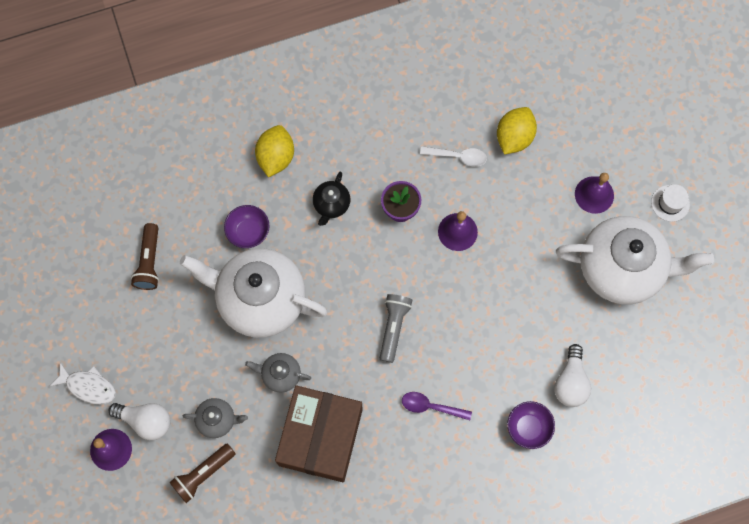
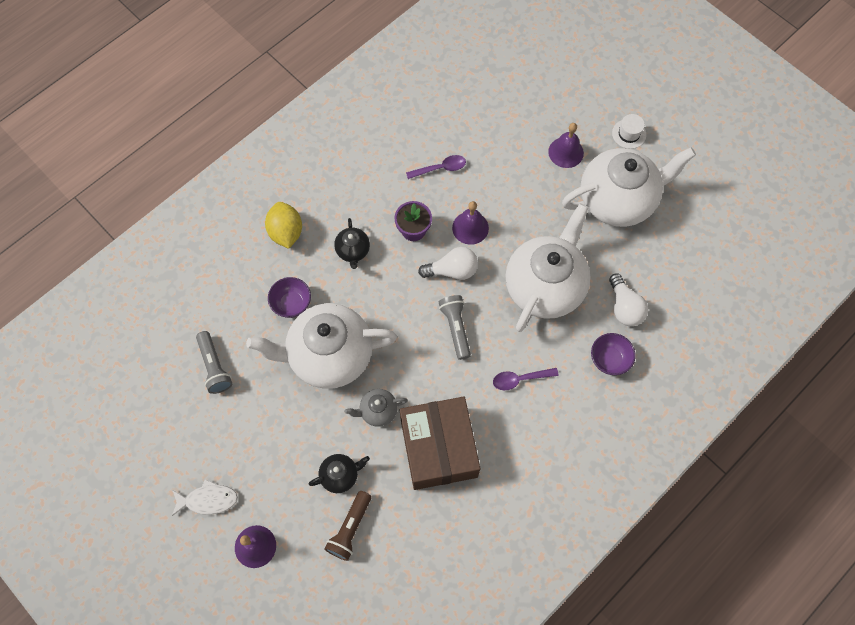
camera: 25 degrees left, 5 degrees down
(146, 421) = (276, 506): white light bulb -> white light bulb (452, 270)
(149, 262) = (214, 367): brown flashlight -> grey flashlight
(217, 420) = (340, 475): grey teapot -> black teapot
(458, 156) = (440, 168): white spoon -> purple spoon
(502, 325) = (545, 286): none -> white teapot
(514, 137) = (478, 135): yellow lemon -> none

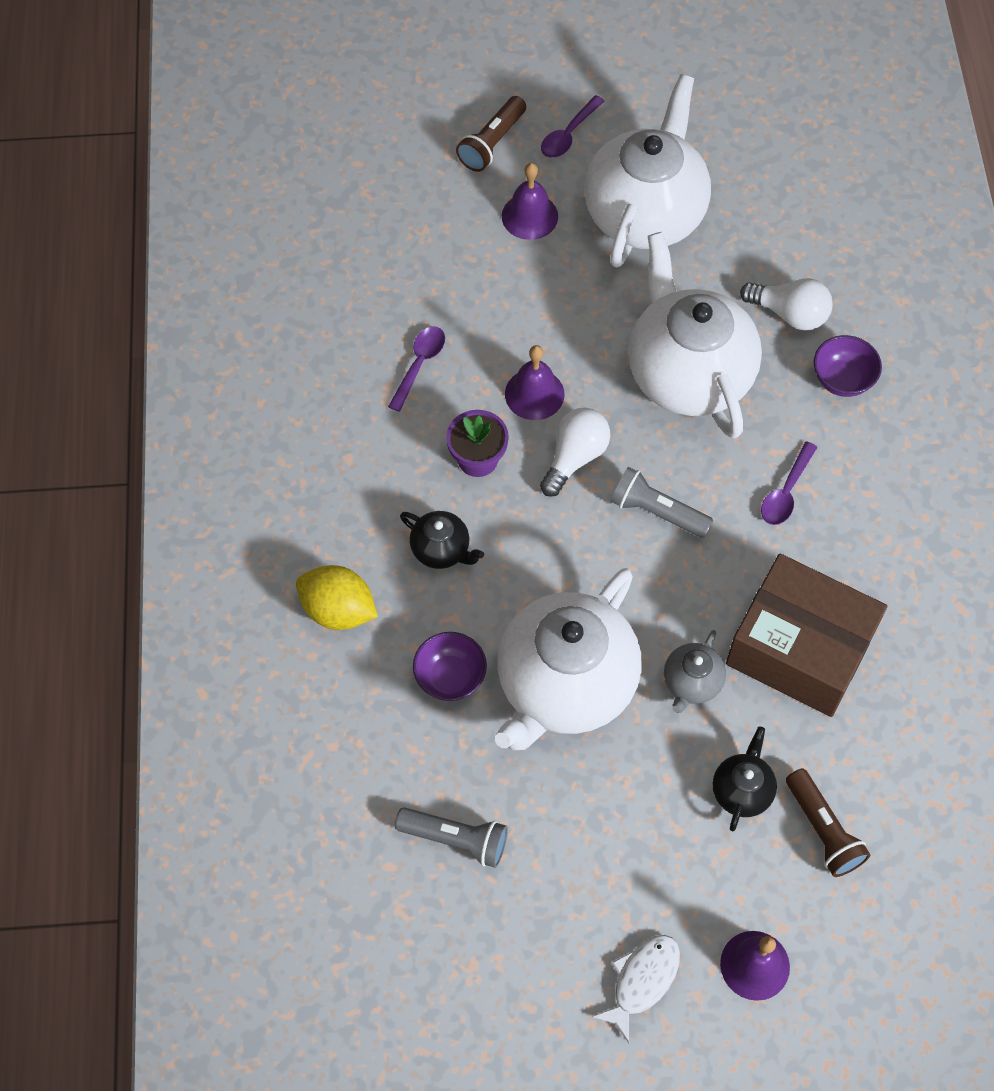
camera: 50 degrees left, 5 degrees down
(590, 106) = (492, 143): none -> brown flashlight
(629, 134) = (568, 134): white hat -> purple spoon

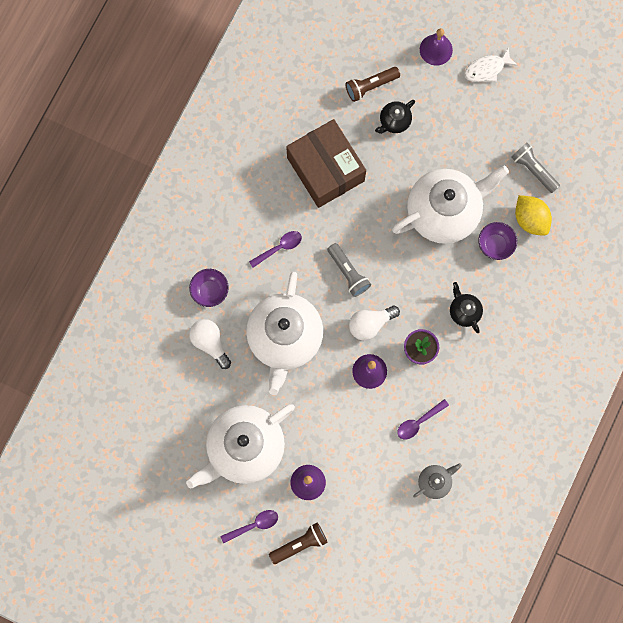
camera: 150 degrees left, 15 degrees up
(338, 610) = (530, 308): yellow lemon -> yellow lemon (530, 219)
(691, 683) = (385, 181): grey teapot -> grey teapot (435, 481)
(822, 830) = (370, 86): brown flashlight -> brown flashlight turned 120 degrees counterclockwise

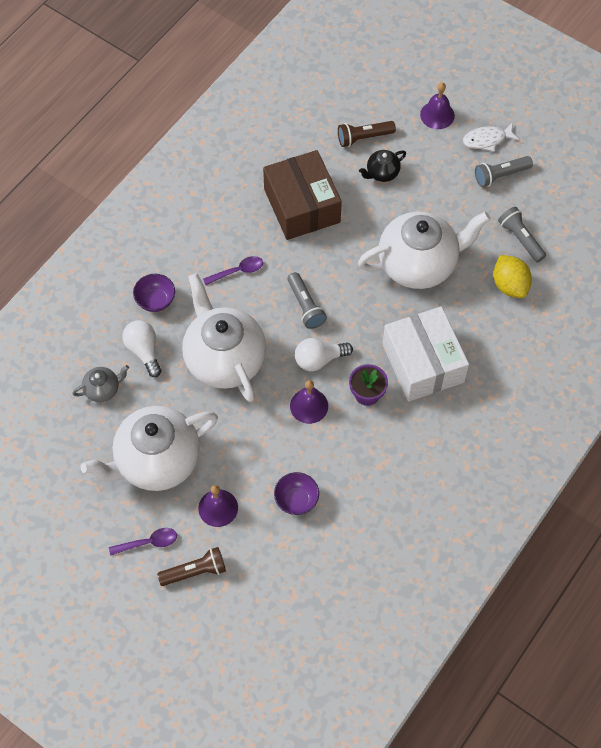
camera: 10 degrees right, 15 degrees down
(285, 338) = (224, 359): white teapot -> white teapot turned 135 degrees clockwise
(419, 422) = (353, 466): purple spoon -> none
(435, 481) = (359, 531): grey teapot -> grey teapot (103, 389)
(464, 311) = (423, 363): black teapot -> white box
(495, 245) = (468, 303): purple bowl -> purple bowl (296, 500)
(505, 105) = (500, 175): none -> grey flashlight

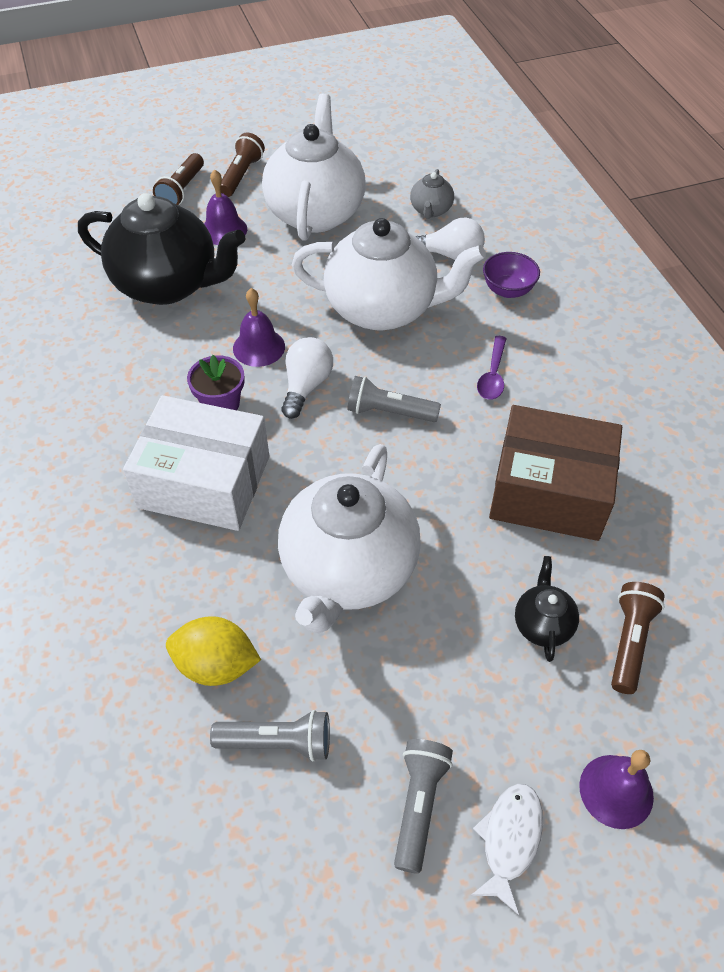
camera: 125 degrees right, 10 degrees down
(148, 542) = (241, 175): purple spoon -> brown flashlight
(296, 500) = (168, 285): purple bowl -> black teapot

